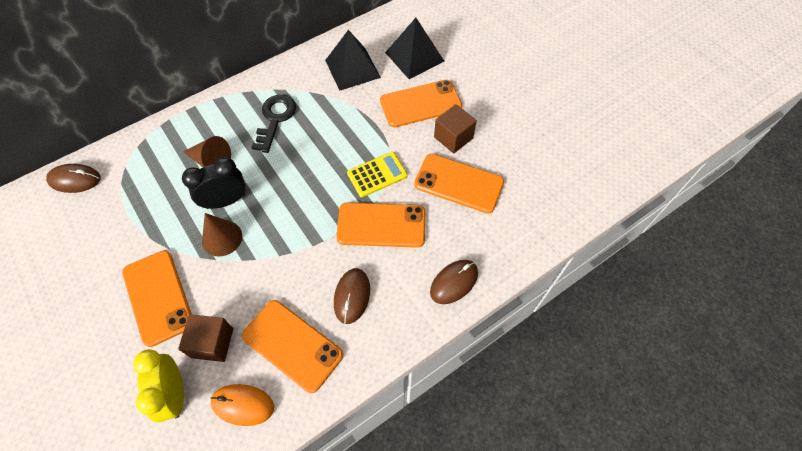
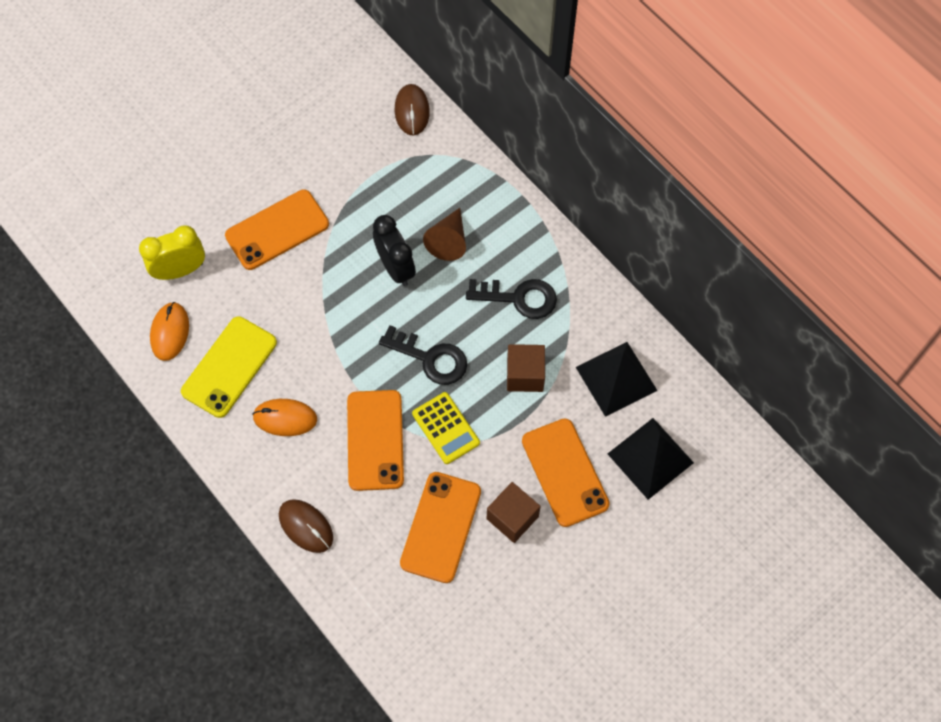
camera: 85 degrees right, 5 degrees up
(212, 343) = (230, 292): brown cube -> brown cube (525, 375)
(222, 238) = (348, 274): brown cone -> none
(292, 345) = (229, 367): orange phone -> yellow phone
(315, 181) = (431, 358): none -> black key
(352, 296) = (285, 418): brown mouse -> orange mouse

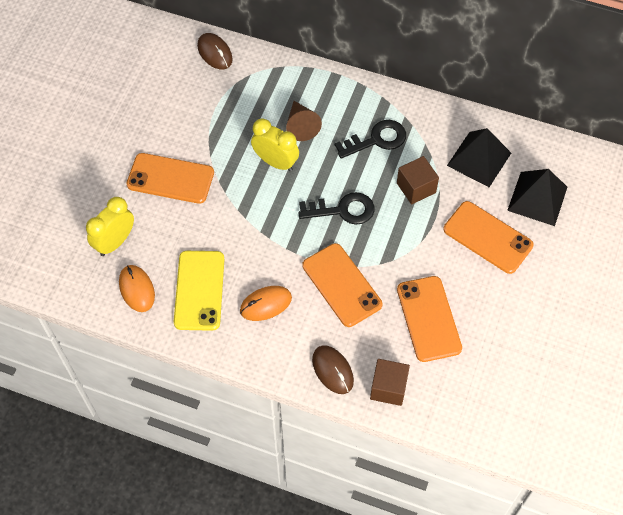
camera: 30 degrees left, 5 degrees down
(277, 230) = (170, 179): orange phone -> orange phone turned 75 degrees clockwise
(306, 526) = (332, 370): brown mouse -> brown mouse turned 45 degrees clockwise
(396, 268) = (276, 162): black clock -> yellow clock
(446, 428) = (386, 251): yellow calculator -> none
(512, 517) = (473, 286): brown cube -> brown cube (388, 388)

